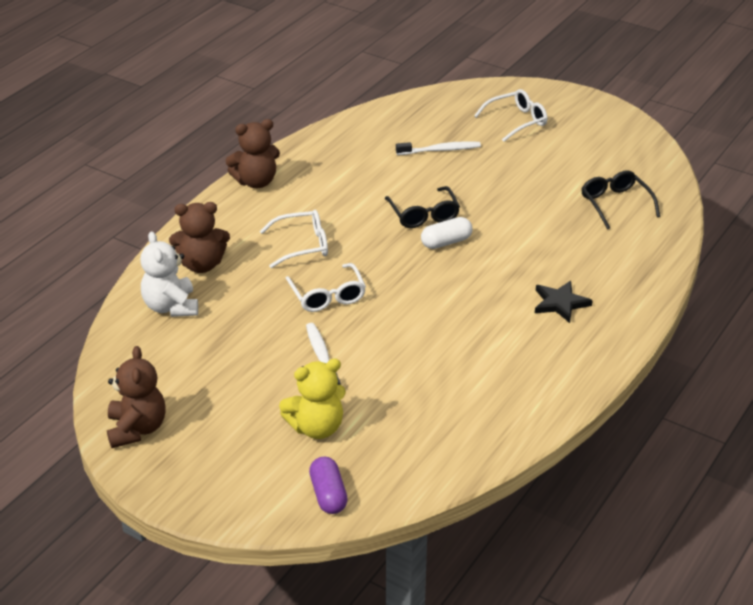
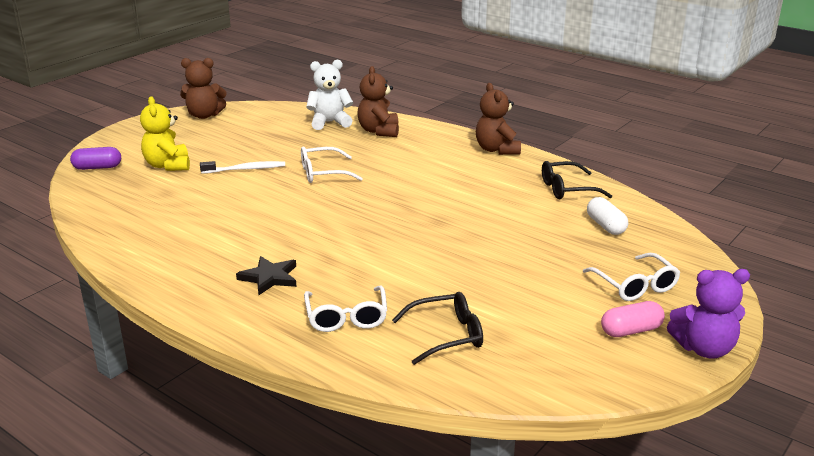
camera: 95 degrees right, 10 degrees down
(302, 245) = (397, 165): white glasses -> white glasses (346, 317)
(423, 215) = (437, 218): black glasses -> black glasses (567, 189)
(440, 150) = (560, 234): white toothbrush -> none
(446, 242) = (388, 226): white capsule -> white capsule (605, 226)
(579, 127) = (631, 330): none -> pink capsule
(591, 102) = (704, 348): none -> purple teddy bear

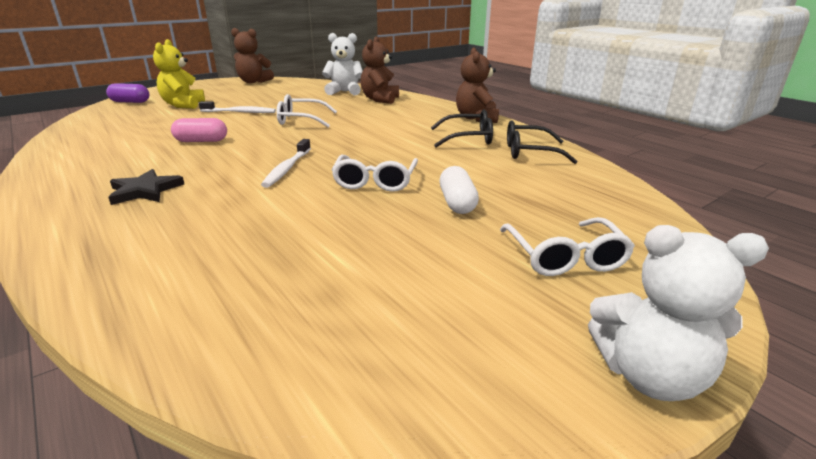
camera: 15 degrees right, 0 degrees up
(346, 317) = (169, 240): white glasses -> white glasses (375, 181)
(370, 237) = (287, 168): none -> white toothbrush
(446, 335) = (261, 282): black glasses -> black glasses (468, 138)
(605, 226) = (556, 188): white capsule -> white capsule (457, 203)
(631, 330) = (530, 320): pink capsule -> pink capsule (201, 141)
(704, 348) = (649, 375): purple teddy bear -> white teddy bear

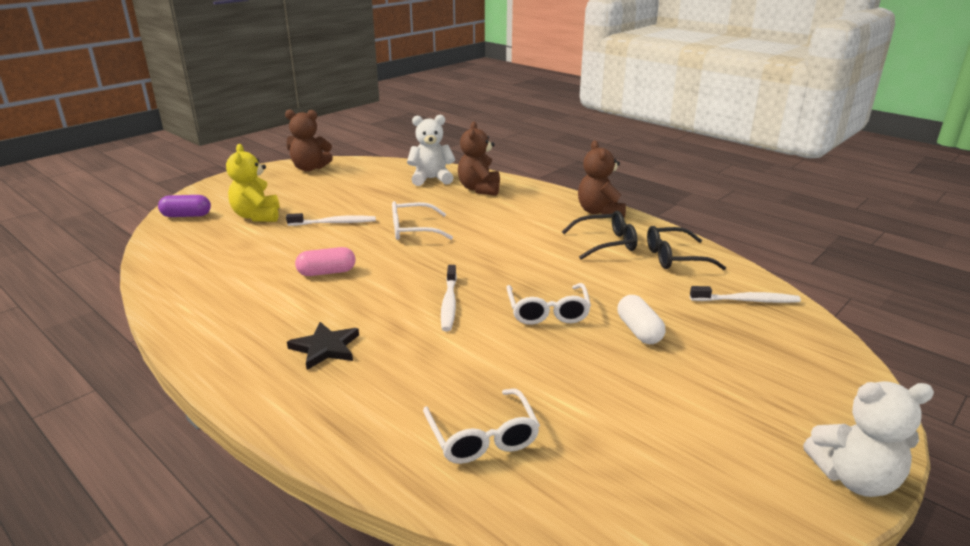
camera: 10 degrees left, 0 degrees up
(565, 257) = (757, 381): white glasses -> white glasses (482, 437)
(587, 188) = (746, 300): none -> white toothbrush

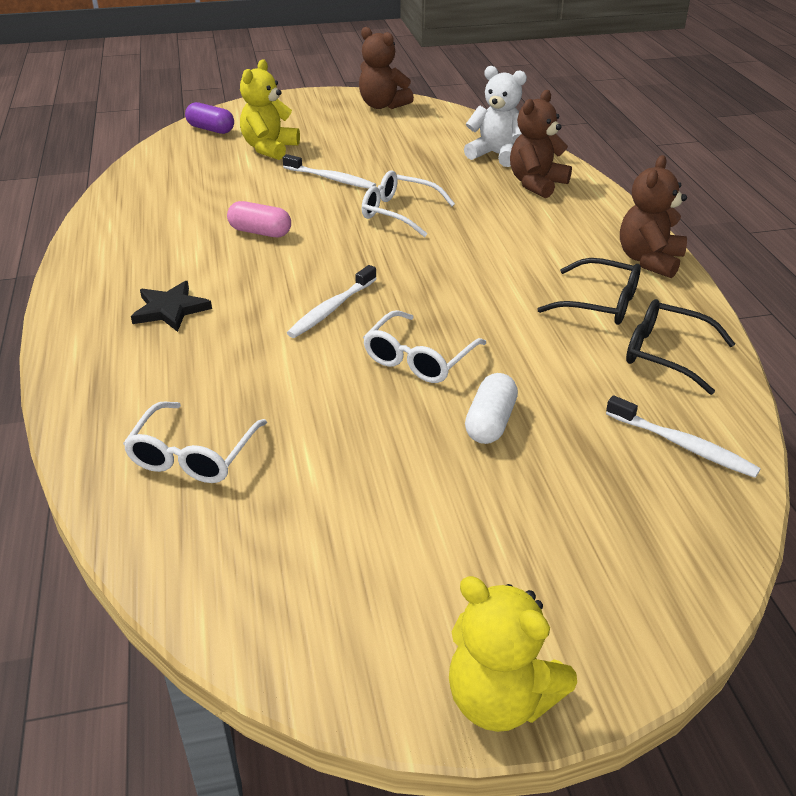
camera: 35 degrees right, 10 degrees up
(854, 478) = (500, 699): white teddy bear -> yellow teddy bear

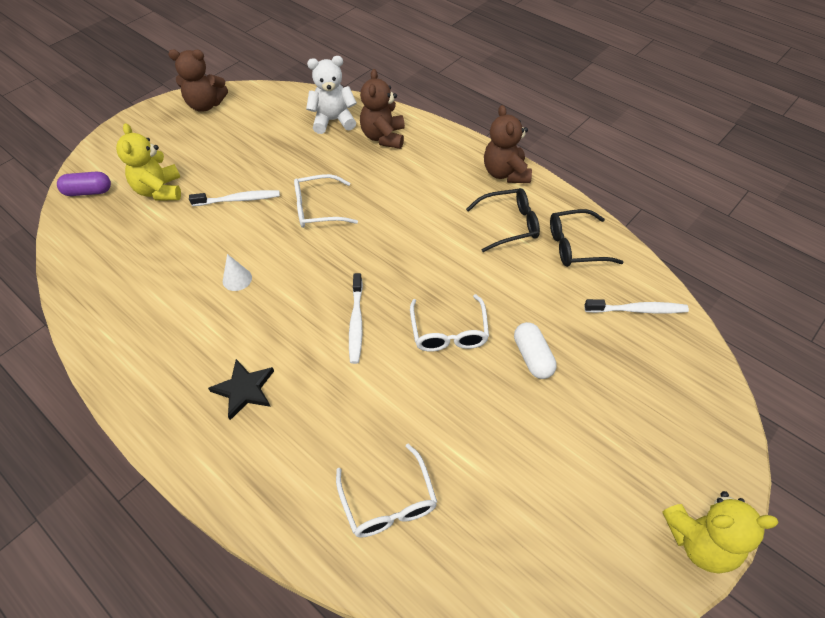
camera: 35 degrees left, 15 degrees up
(260, 232) = (237, 279): pink capsule -> white cone

